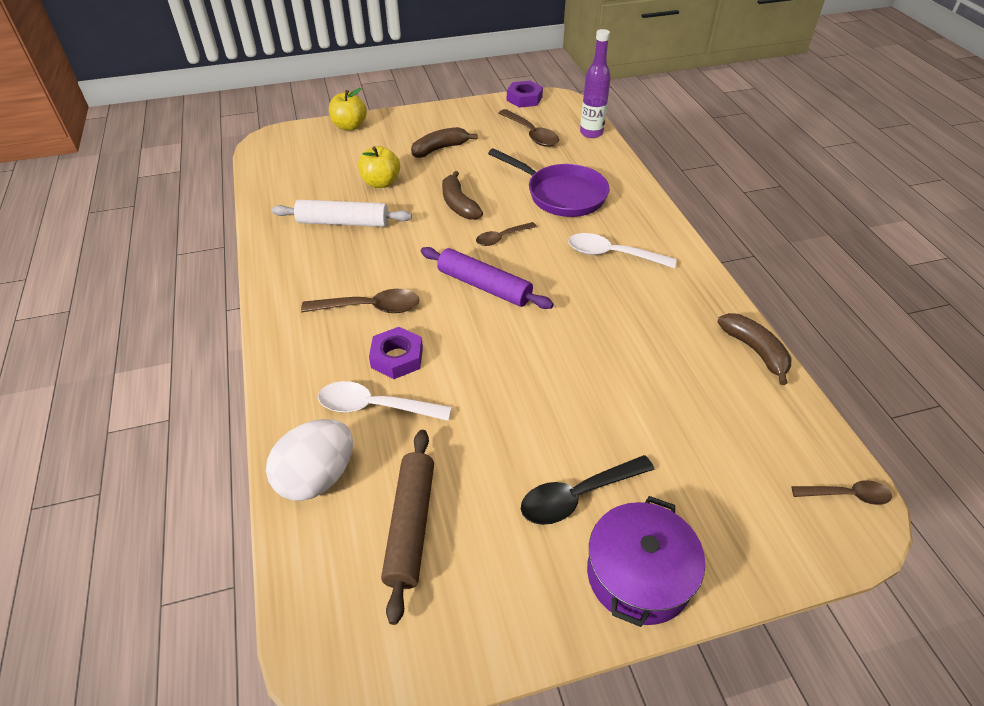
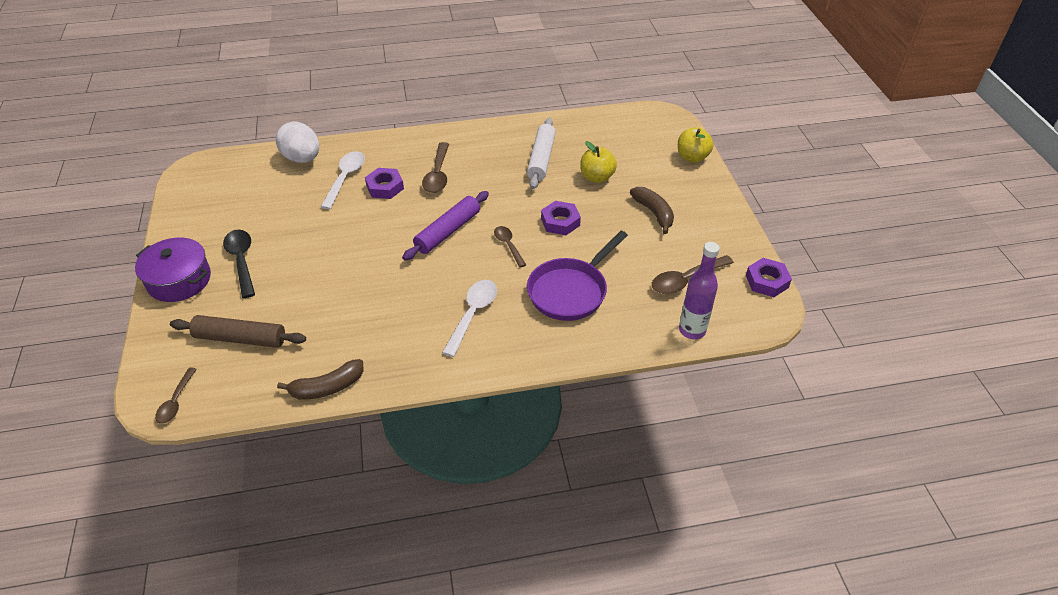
camera: 95 degrees right, 0 degrees up
(410, 526) = (255, 192): brown rolling pin -> brown rolling pin (240, 338)
(458, 204) = (560, 222): brown banana -> purple nut

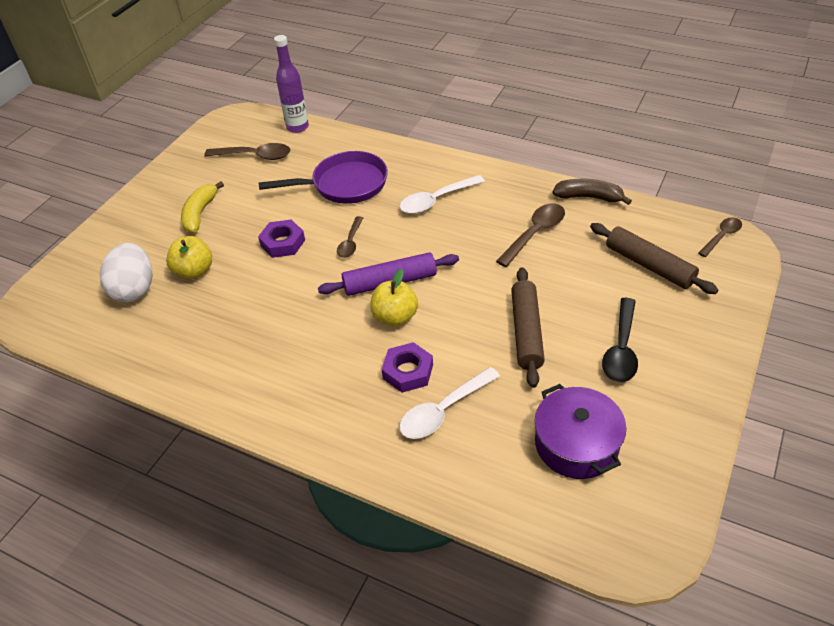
camera: 140 degrees left, 0 degrees up
(179, 280) = (700, 357): purple pot -> purple pot (576, 444)
(302, 158) = (478, 481): white egg -> white egg (134, 289)
(319, 242) = (526, 332): none -> brown rolling pin
(438, 174) = (337, 358): brown spoon -> brown spoon (535, 233)
(541, 159) = (214, 321): white rolling pin -> none
(654, 213) = (200, 213): brown banana -> yellow banana
(692, 157) = (87, 248): yellow apple -> yellow apple (395, 317)
(767, 281) = (205, 132): purple nut -> none

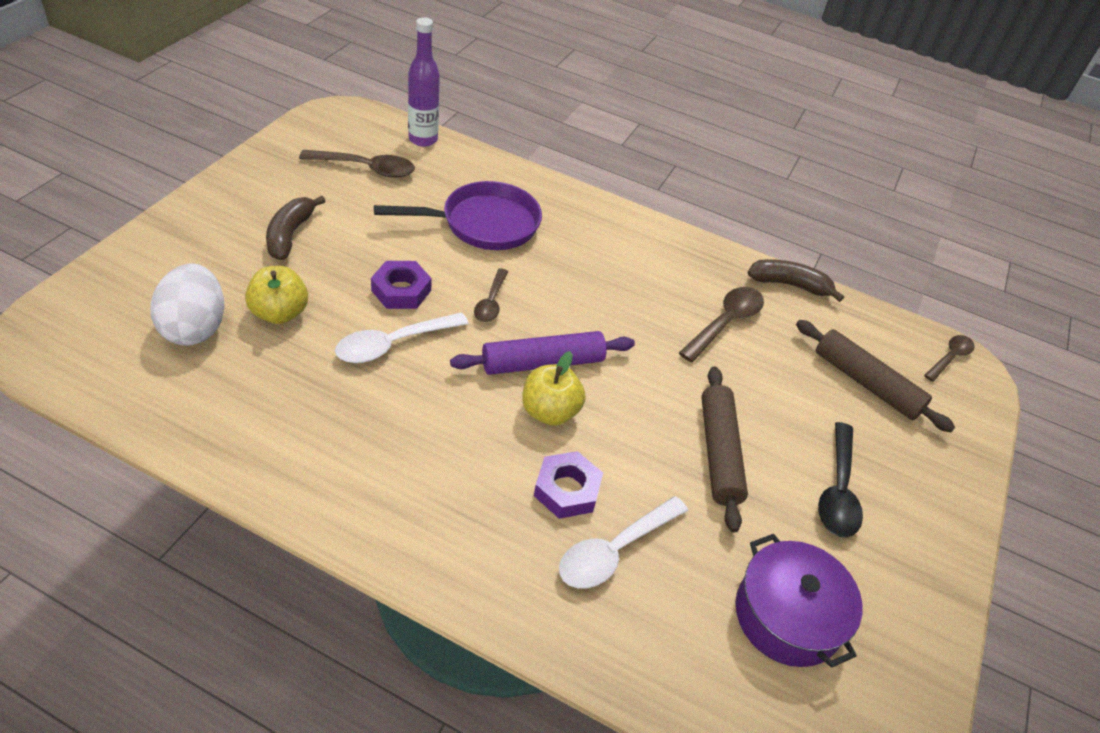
camera: 10 degrees left, 0 degrees up
(200, 213) = (290, 235): yellow banana -> brown banana
(436, 200) = (601, 262): white spoon -> white spoon (393, 344)

